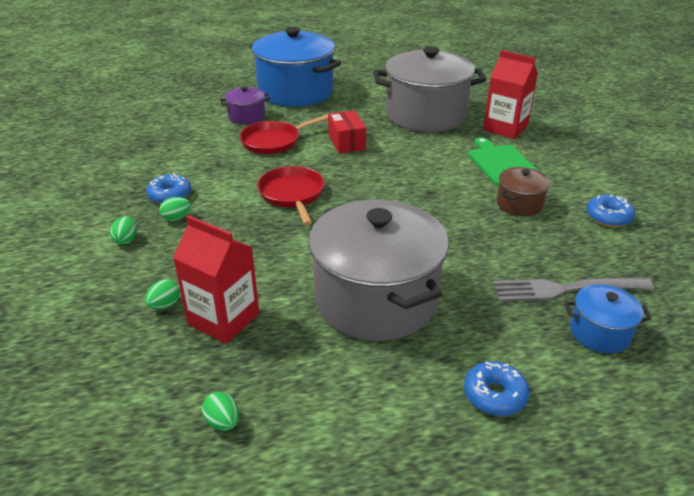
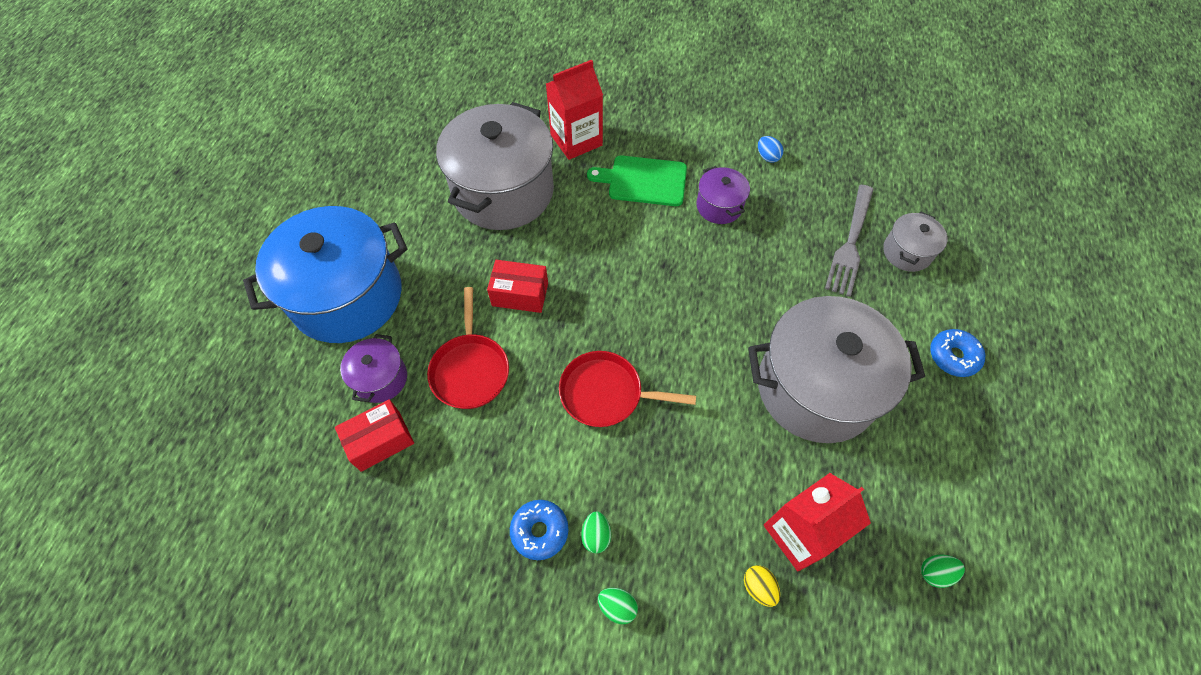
camera: 65 degrees left, 25 degrees up
(165, 305) = (758, 587): green egg -> yellow egg
(205, 128) = (380, 441): none -> red box
(519, 204) = (719, 206): brown pot -> purple pot
(599, 332) = (907, 252): blue pot -> grey pot
(608, 217) = (767, 157): blue donut -> blue egg

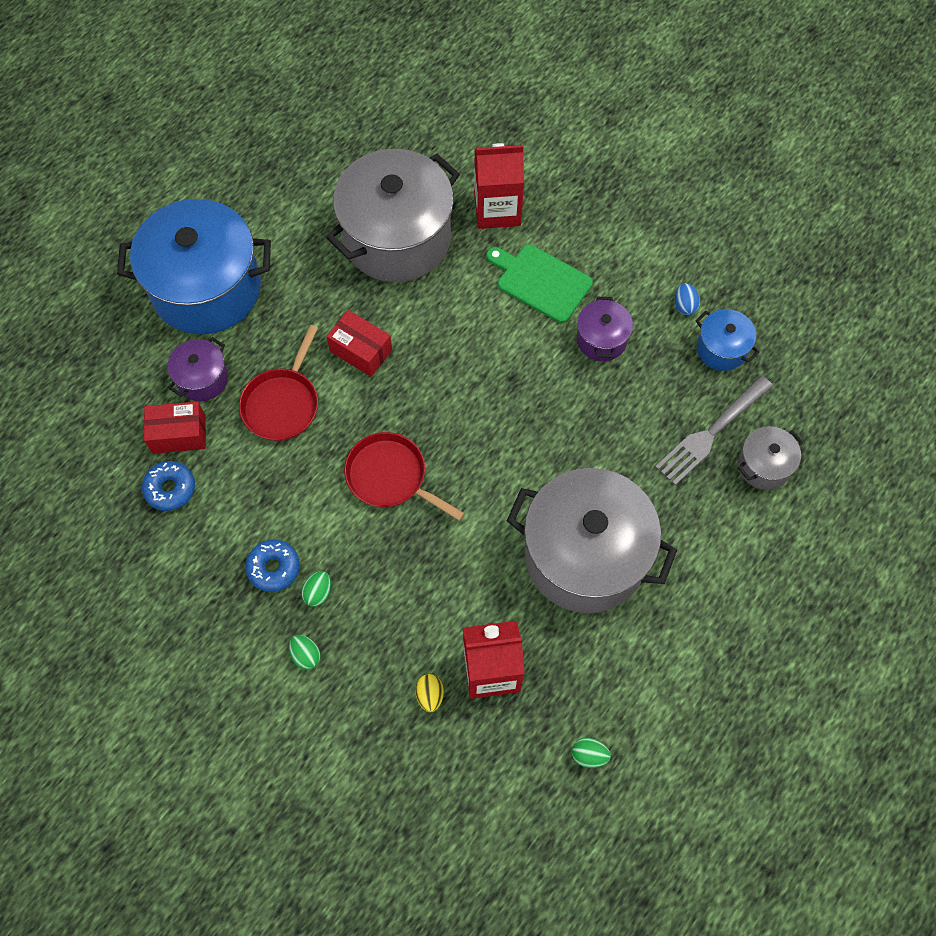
camera: 25 degrees right, 5 degrees up
(816, 177) = (721, 349): none -> blue pot
(953, 356) = (738, 585): blue donut -> blue donut (170, 489)

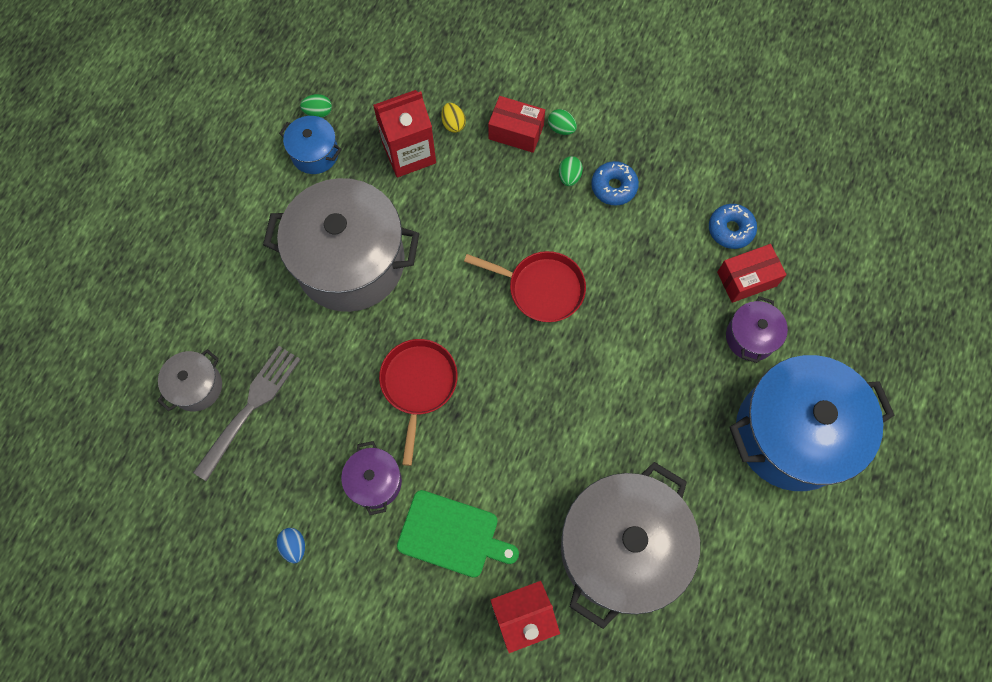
camera: 165 degrees right, 5 degrees up
(282, 403) = (665, 332): red pan -> red pan (418, 385)
(361, 351) = (612, 405): red box -> red box (516, 132)
(721, 349) = (249, 503): blue pot -> blue pot (315, 153)

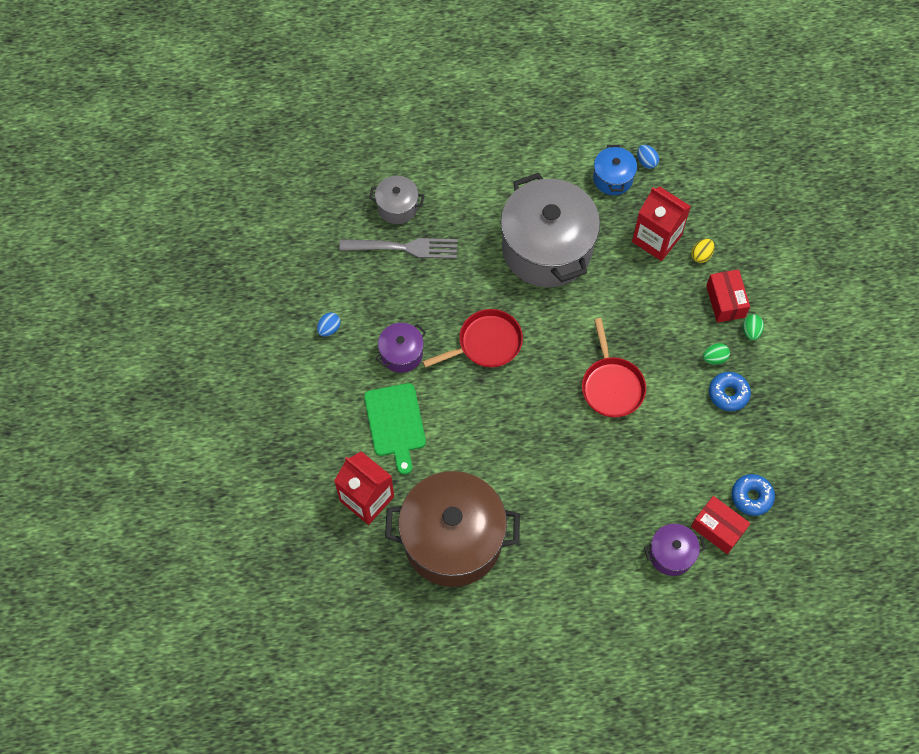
camera: 60 degrees right, 5 degrees down
(318, 112) = (646, 162): green egg -> blue egg
(620, 548) = (452, 540): grey pot -> brown pot
(792, 434) = (613, 621): blue pot -> none

